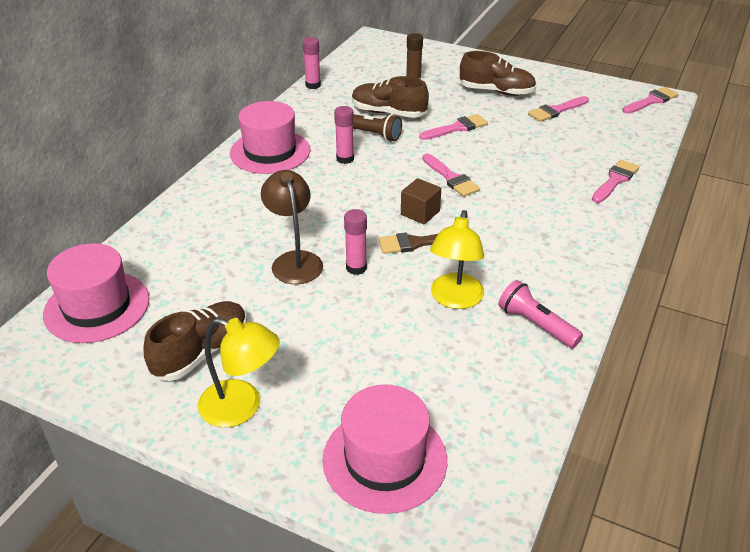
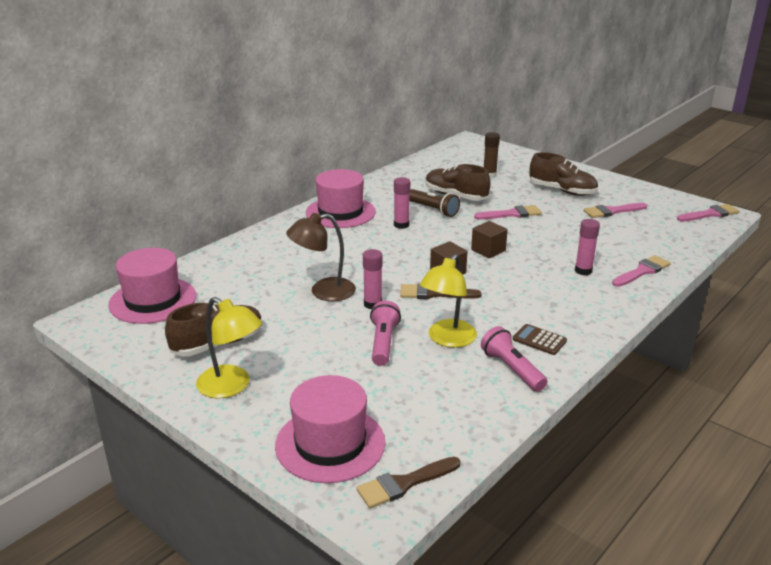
camera: 15 degrees right, 10 degrees down
(294, 260) = (323, 291): brown lamp -> brown lamp turned 105 degrees counterclockwise
(313, 85) = (399, 169): pink glue stick -> pink glue stick (583, 271)
(388, 316) = (383, 343): none -> pink flashlight
(451, 178) = (488, 250): pink brush -> brown cube
(485, 492) = (404, 483): none -> brown brush
(549, 283) = (539, 340): none -> brown calculator

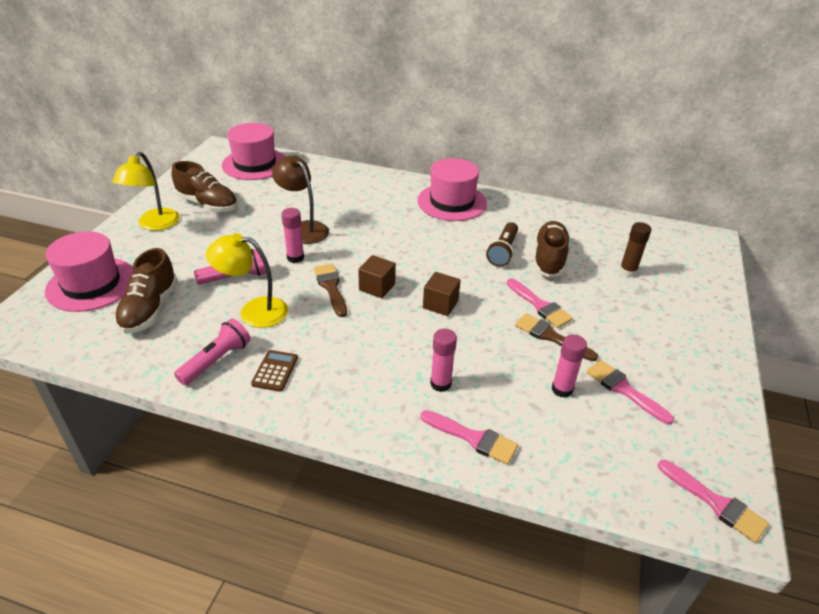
camera: 65 degrees right, 10 degrees up
(401, 225) = (453, 240): pink glue stick -> pink glue stick (562, 389)
(404, 483) = (45, 330): brown brush -> brown brush (551, 336)
(562, 191) = (643, 336): brown shoe -> brown shoe (150, 309)

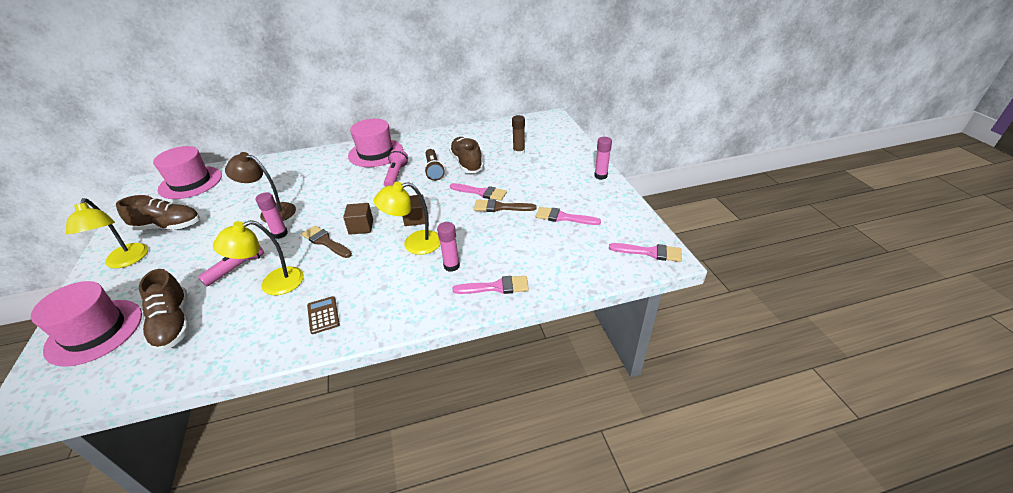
camera: 30 degrees left, 0 degrees up
(216, 360) = (267, 331): pink flashlight -> pink flashlight (396, 175)
(418, 335) = (414, 244): none -> yellow lamp
(562, 389) = (528, 234): pink glue stick -> pink glue stick (600, 176)

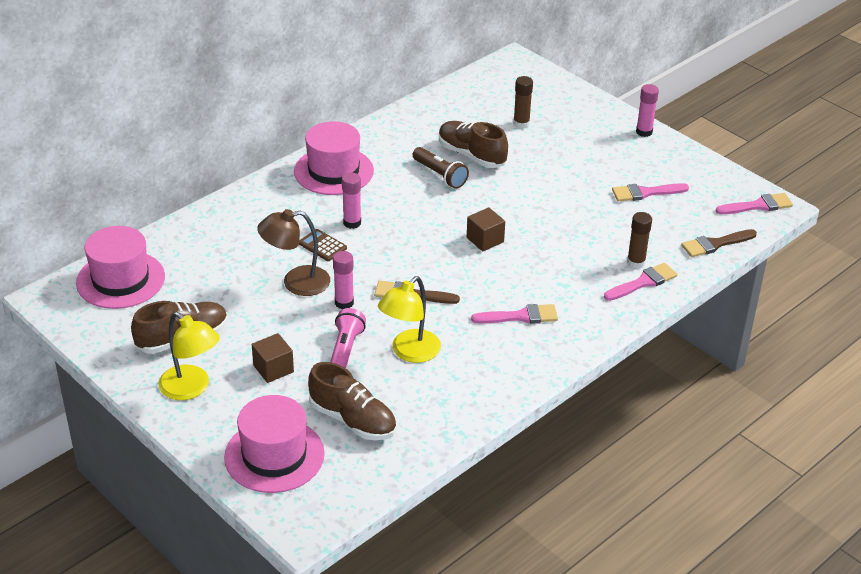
camera: 30 degrees left, 0 degrees up
(323, 315) = (501, 361): brown calculator -> brown calculator (322, 246)
(361, 227) = (432, 267): brown cube -> brown cube (273, 369)
(396, 175) = (399, 194): pink flashlight -> none
(414, 244) = (515, 267): yellow lamp -> none
(451, 266) = (579, 276): pink glue stick -> pink glue stick (352, 223)
(481, 192) = (528, 188): pink brush -> pink brush (520, 316)
(500, 207) = (567, 200): brown brush -> brown brush (715, 244)
(505, 269) = (636, 263): none -> brown glue stick

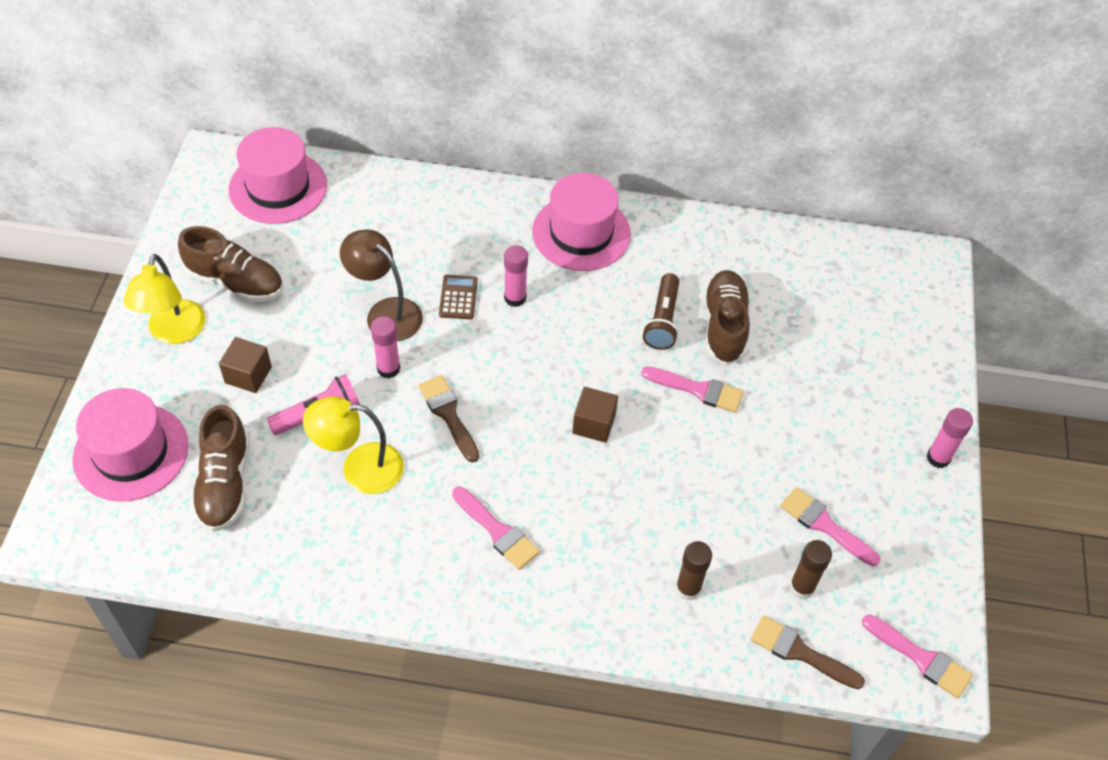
camera: 50 degrees right, 15 degrees up
(521, 124) = (826, 335): brown glue stick -> brown glue stick (802, 587)
(643, 282) = (659, 616): pink brush -> pink brush (698, 390)

